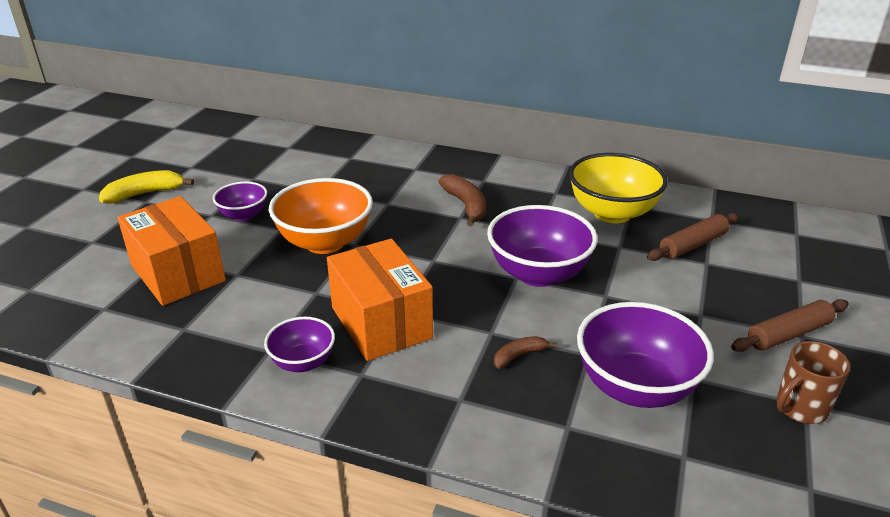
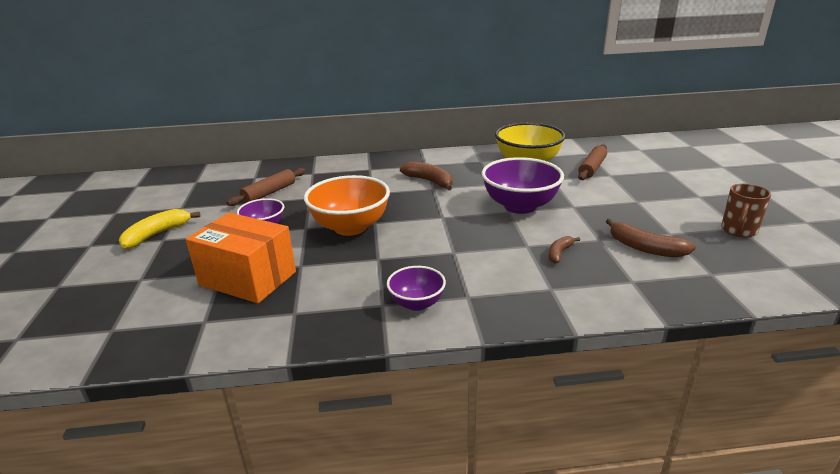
camera: 25 degrees left, 5 degrees down
(381, 323) = (447, 262): orange box -> none
(635, 387) = (645, 248): purple bowl -> brown banana
(788, 334) = (691, 197): brown rolling pin -> brown rolling pin (269, 193)

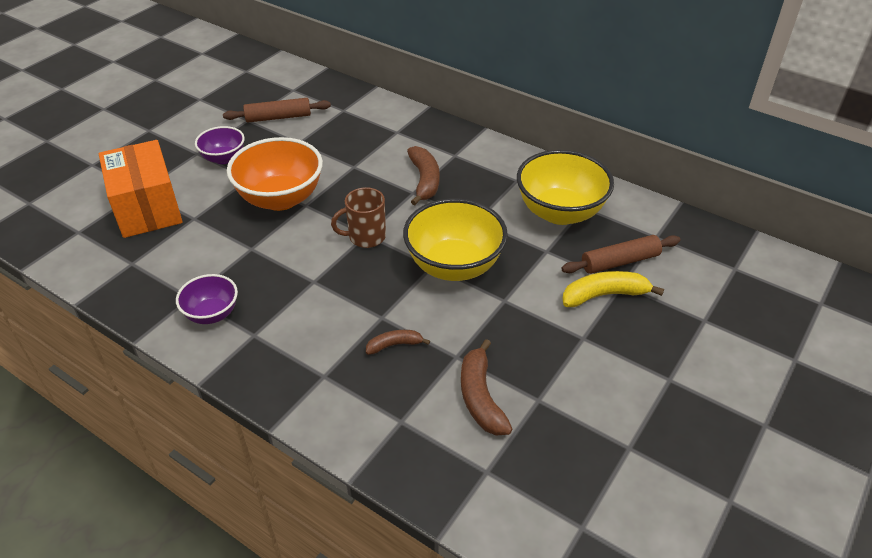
camera: 40 degrees right, 15 degrees up
(157, 234) = (151, 122): yellow banana -> yellow banana (604, 295)
(520, 206) = (454, 266): purple bowl -> yellow bowl
(738, 230) = (621, 450): brown mug -> brown mug (366, 237)

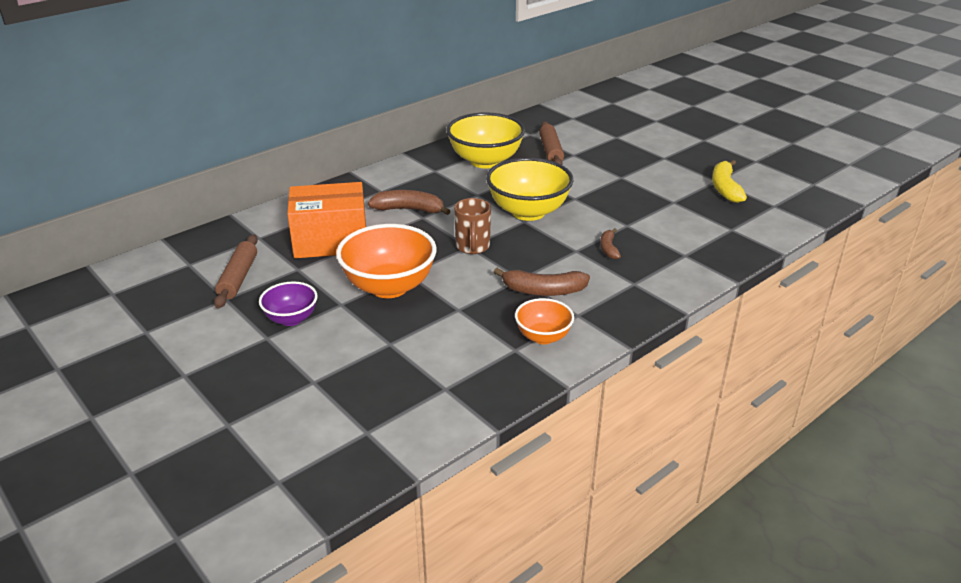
camera: 75 degrees left, 10 degrees down
(147, 208) = (352, 377): orange box -> orange box (331, 241)
(212, 314) = (543, 337): purple bowl -> orange bowl
(480, 397) = (668, 221): brown banana -> brown banana (543, 291)
(604, 295) = (582, 162): yellow banana -> yellow banana (725, 188)

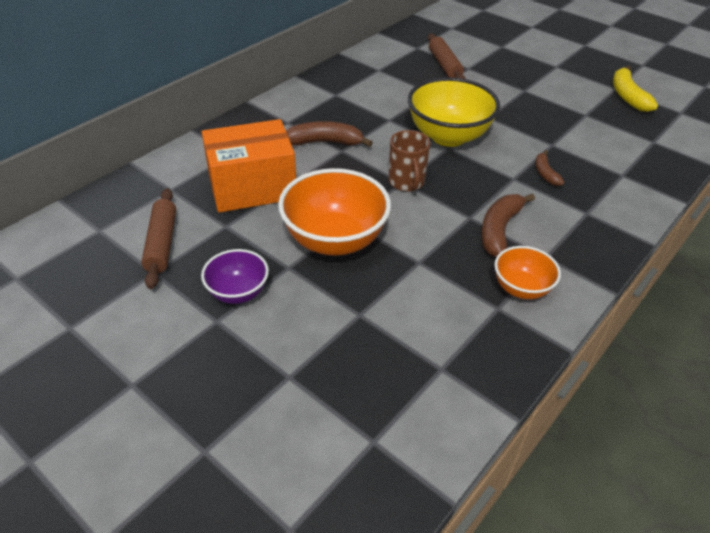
camera: 10 degrees left, 10 degrees up
(485, 161) = (383, 80): yellow bowl -> none
(543, 291) = (499, 230): brown banana -> brown banana turned 120 degrees clockwise

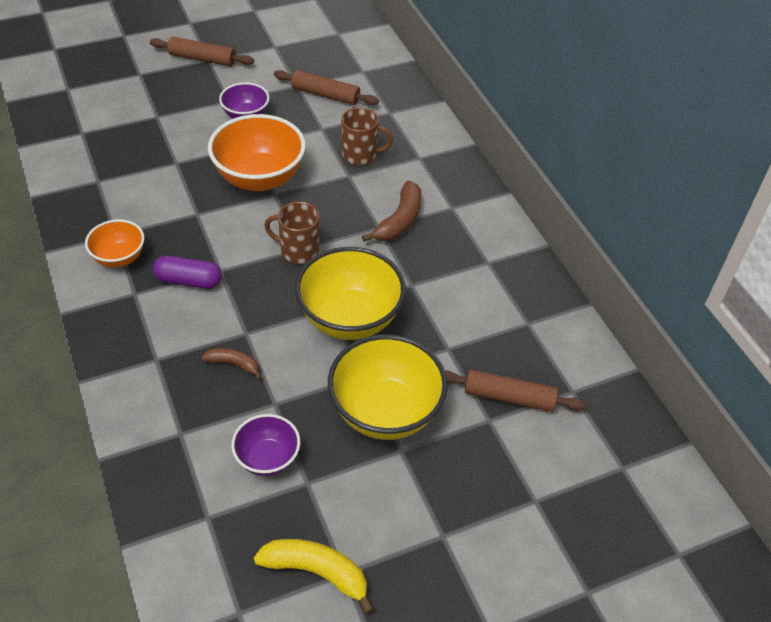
camera: 115 degrees right, 5 degrees up
(132, 392) = (202, 59): none -> brown rolling pin
(252, 187) = (360, 155): orange box -> brown mug
(499, 230) = (188, 281): brown banana -> purple capsule
(505, 102) = (385, 412): none -> yellow bowl
(591, 133) = (267, 458): none -> purple bowl

